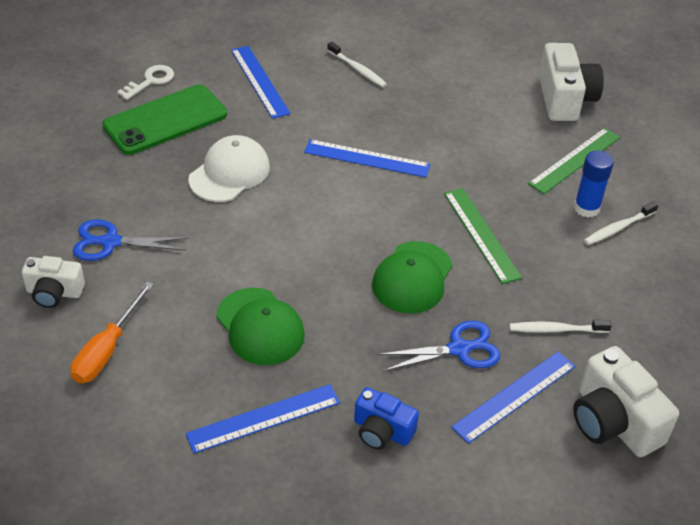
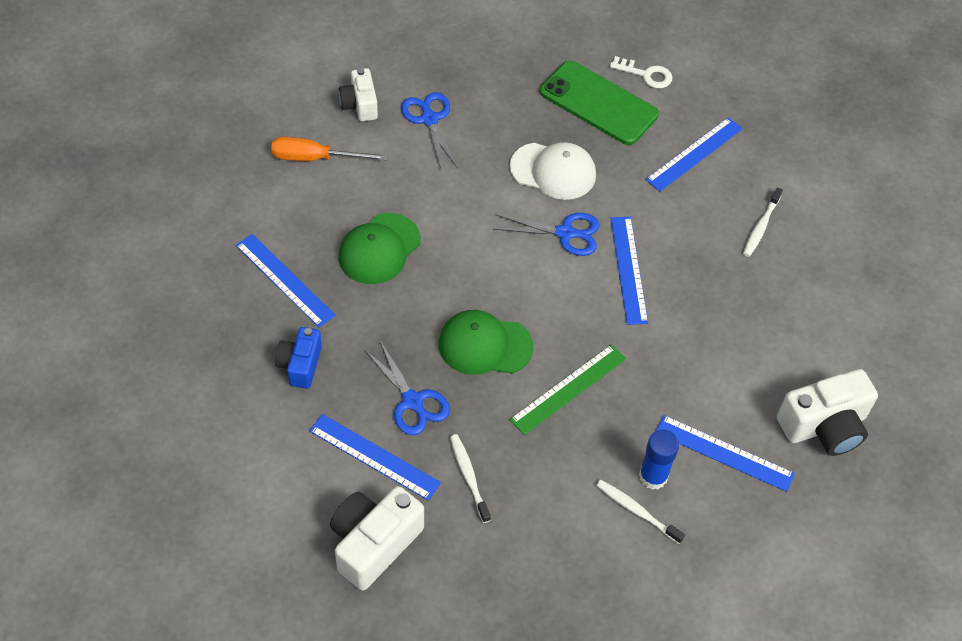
camera: 70 degrees right, 10 degrees up
(307, 186) = (565, 233): none -> blue scissors
(575, 160) = (724, 453): green ruler -> blue ruler

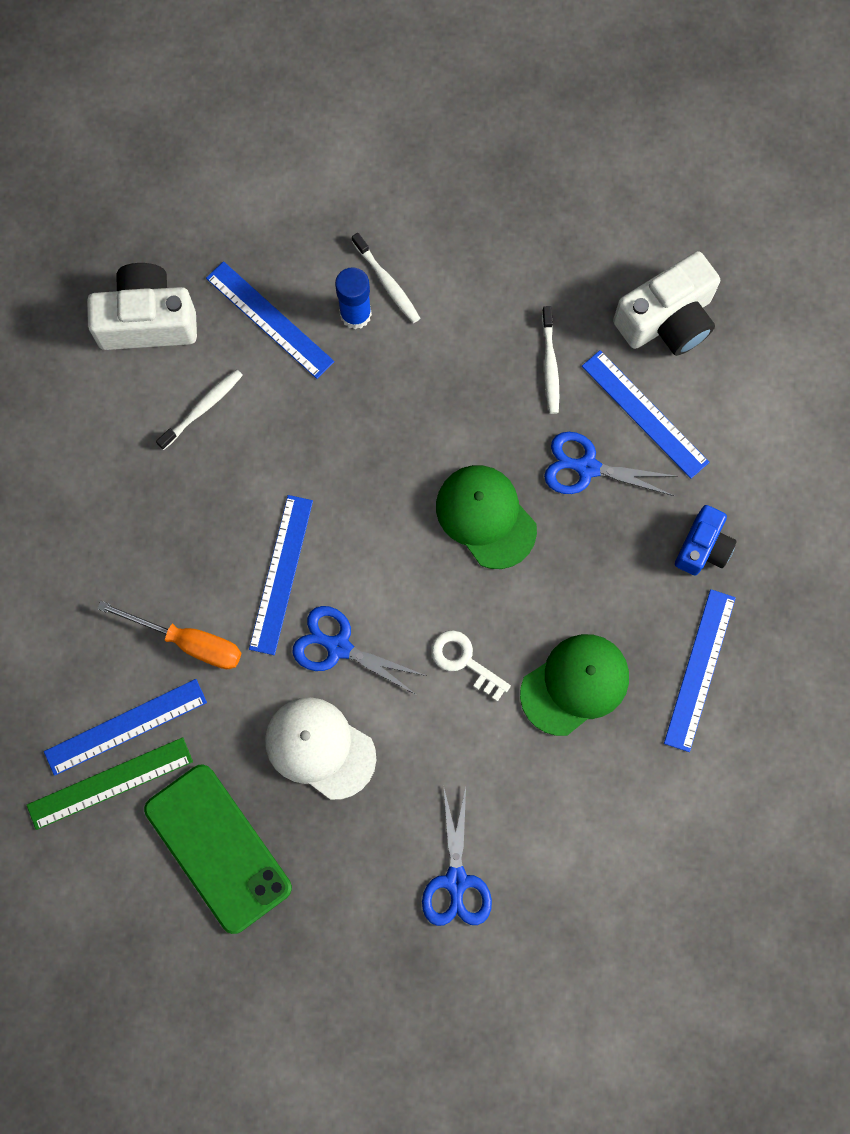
camera: 160 degrees left, 20 degrees up
(285, 280) = (699, 669): blue ruler -> blue ruler turned 45 degrees clockwise
(315, 158) = (624, 853): orange screwdriver -> orange screwdriver (188, 642)
(360, 105) = (544, 933): white camera -> none
(413, 402) = (586, 467): blue scissors -> blue scissors turned 60 degrees counterclockwise
(485, 345) = (485, 517): green cap -> green cap turned 150 degrees counterclockwise
(568, 389) = (409, 437): green ruler -> green ruler (110, 783)
(645, 74) = (132, 883): white key -> white key (465, 661)
(761, 227) = (93, 592): white toothbrush -> white toothbrush (202, 408)

